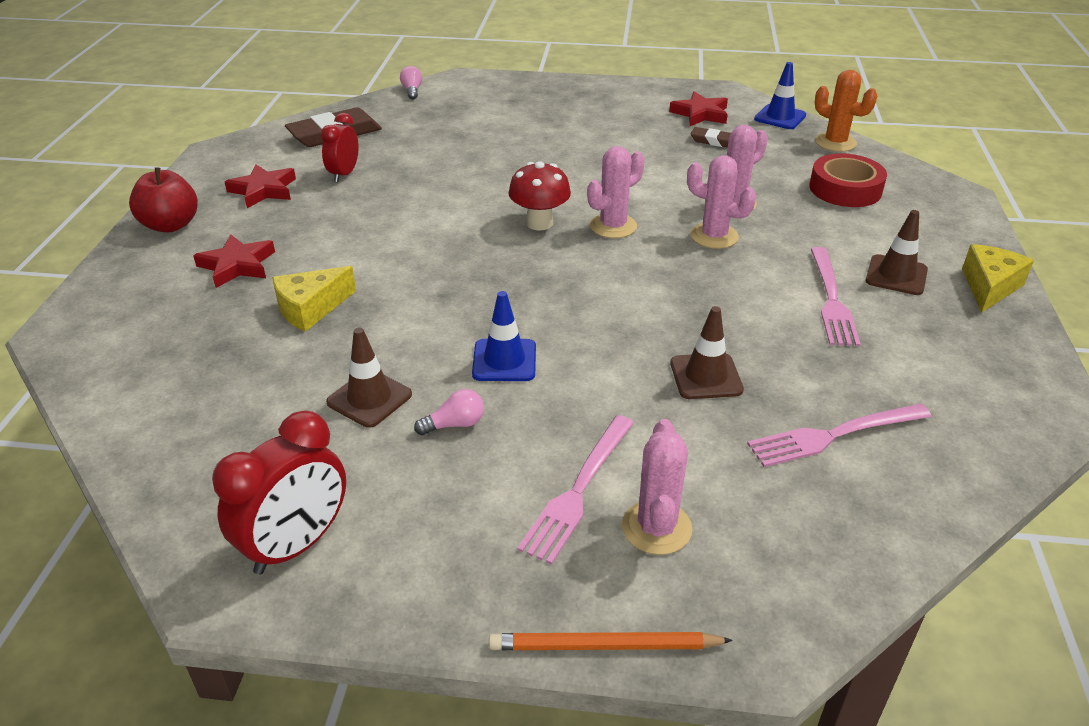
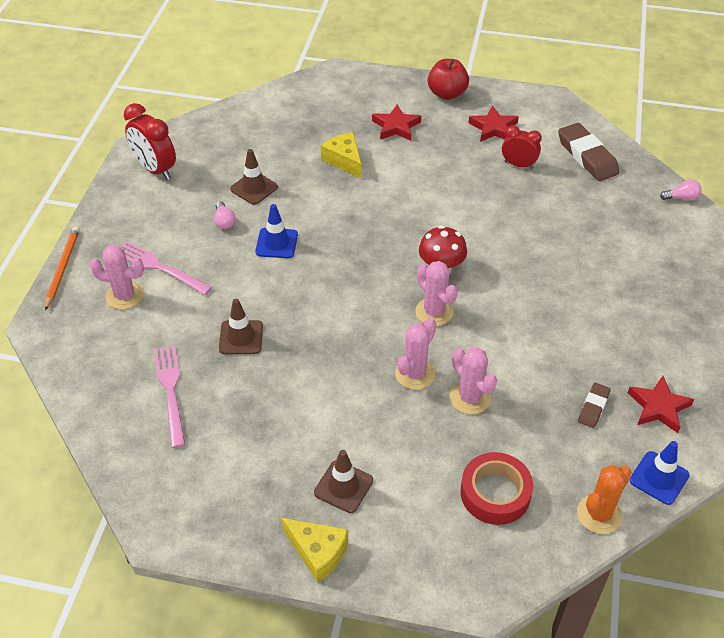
camera: 95 degrees right, 10 degrees up
(832, 300) = (315, 431): pink fork -> none

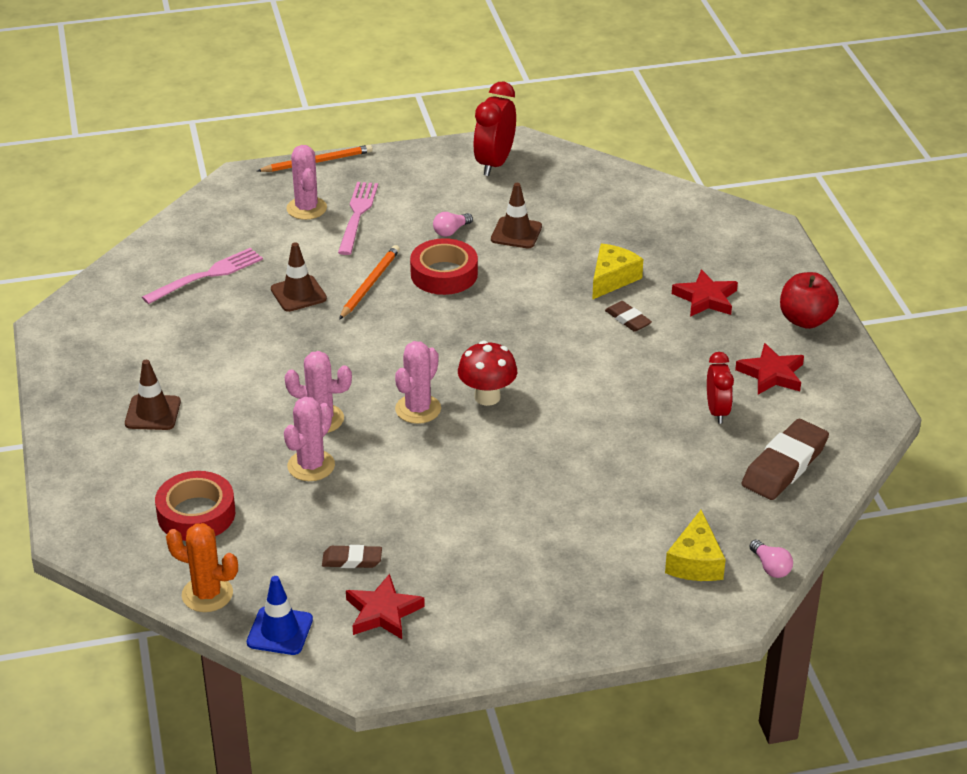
camera: 65 degrees right, 10 degrees down
(259, 289) = (370, 284): none -> orange pencil
(276, 243) = (444, 274): blue traffic cone -> red tape
(318, 552) = (72, 419): yellow cheese -> yellow cheese (695, 562)
(395, 169) = (628, 319): none -> brown eraser

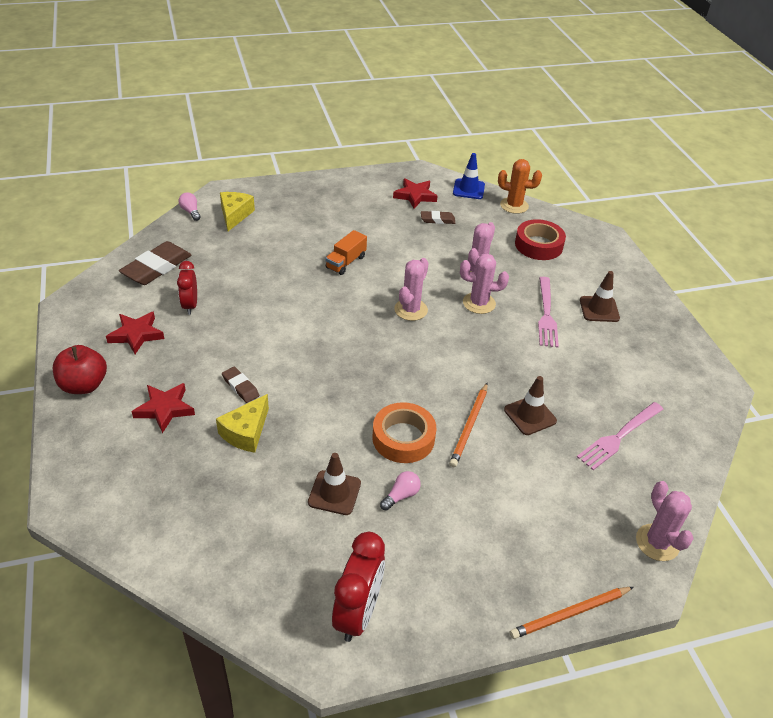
camera: 175 degrees right, 5 degrees up
(306, 208) = (557, 530): pink cactus -> pink cactus (657, 542)
(357, 215) = (501, 520): pink fork -> pink fork (546, 315)
(444, 274) = (403, 438): red tape -> orange tape
(487, 397) = (360, 318): red mushroom -> none
(507, 478) = (346, 262): none -> orange truck

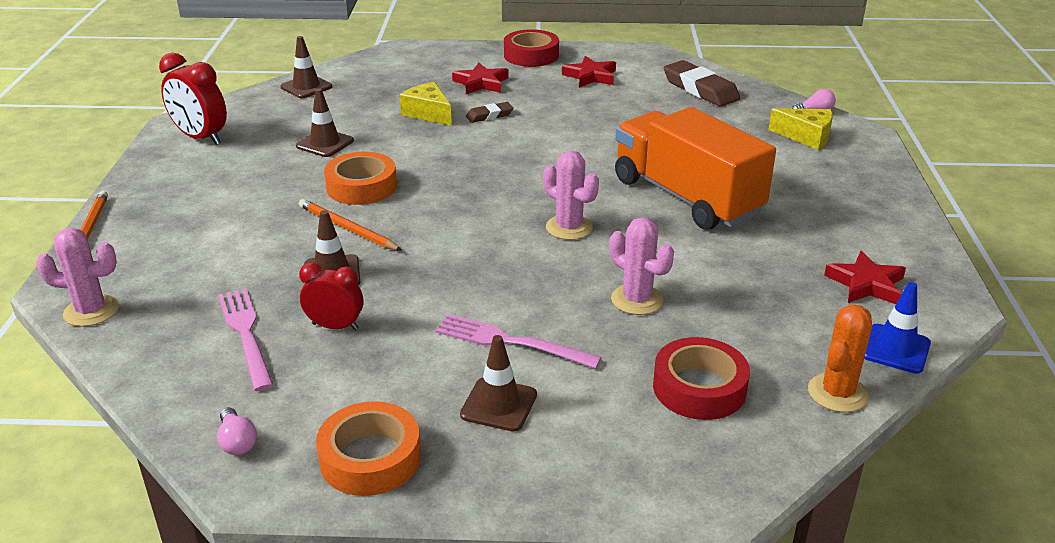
camera: 110 degrees right, 10 degrees down
(84, 385) = (531, 55): red apple -> red tape
(190, 305) = (627, 101): red clock -> red clock (335, 326)
(200, 563) = (306, 87): none -> brown traffic cone
(346, 262) = (686, 197): orange truck -> orange truck, size x2.40
(401, 495) = (293, 173): pink light bulb -> pink light bulb (237, 442)
(437, 220) = (789, 292): brown eraser -> none
(479, 303) = (561, 285): pink cactus -> none
(669, 346) = (370, 458): none -> orange tape

